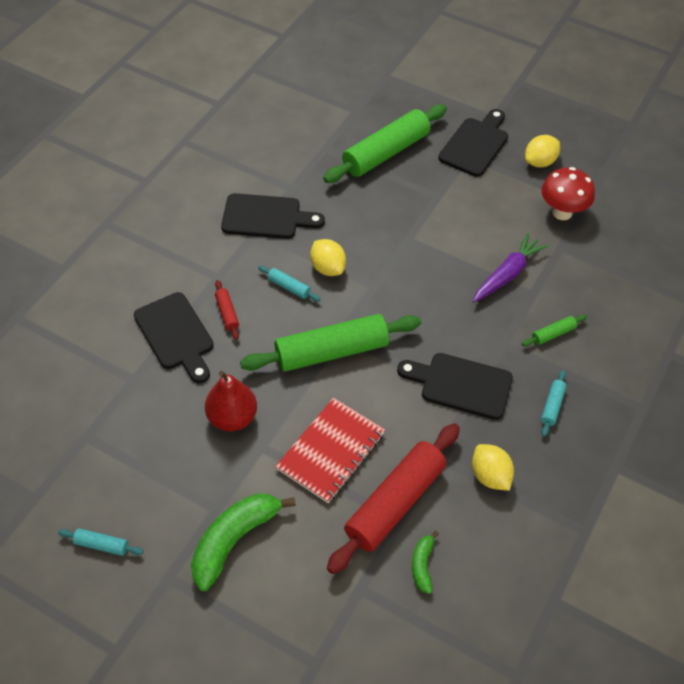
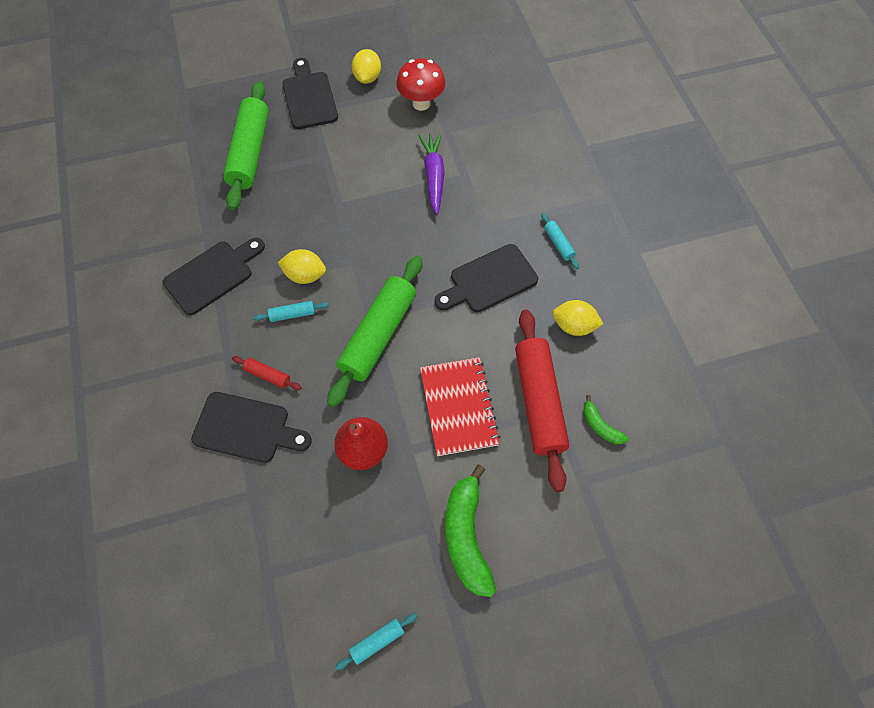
camera: 45 degrees left, 10 degrees up
(553, 334) = (507, 194): green rolling pin -> none

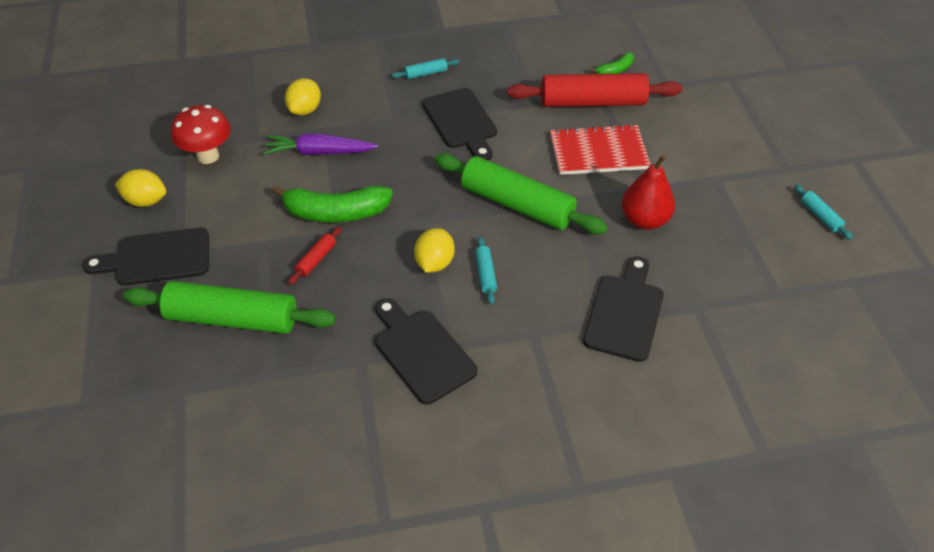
camera: 85 degrees left, 15 degrees down
(268, 375) = (561, 295): red rolling pin -> red rolling pin (316, 260)
(466, 536) = (720, 156): green banana -> green banana (335, 213)
(574, 326) = (517, 74): yellow lemon -> yellow lemon (305, 110)

